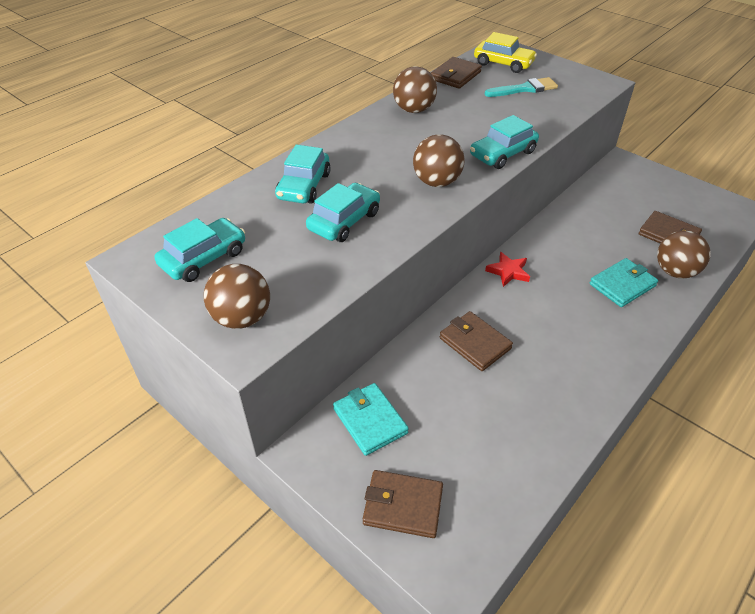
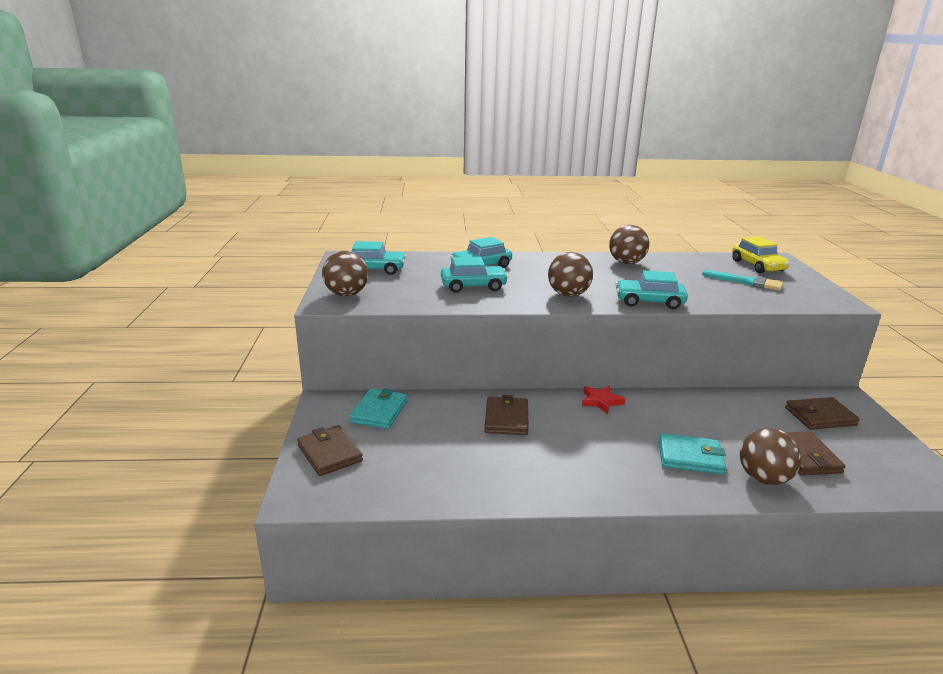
camera: 45 degrees right, 20 degrees down
(455, 76) = (698, 259): brown wallet -> brown wallet (820, 417)

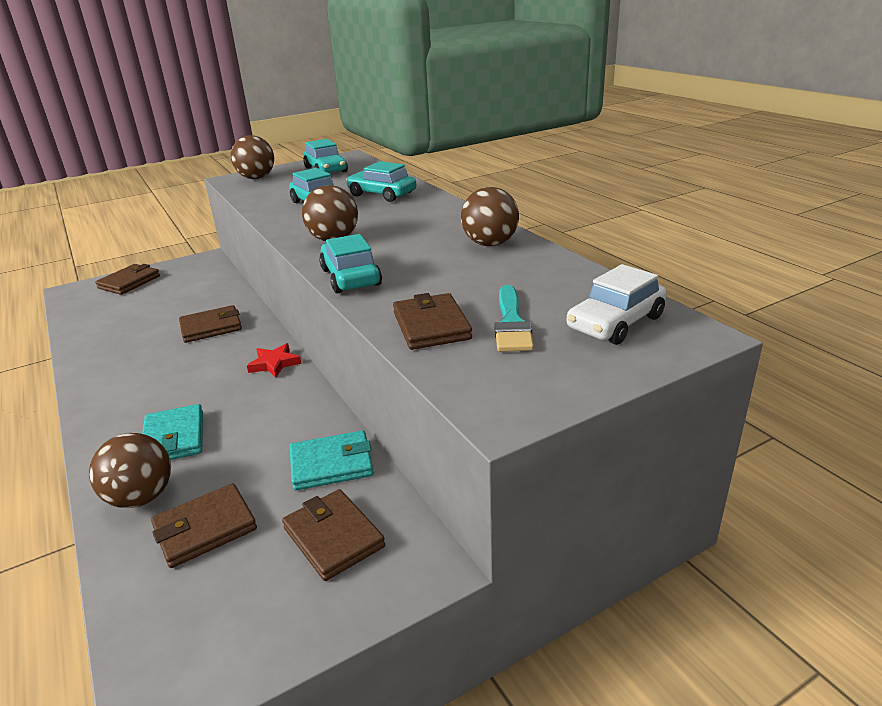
camera: 65 degrees right, 5 degrees up
(379, 411) = (198, 279): turquoise wallet -> turquoise wallet (331, 464)
(740, 297) = (431, 326): none -> brown wallet
(757, 266) = (615, 323): yellow car -> white car

